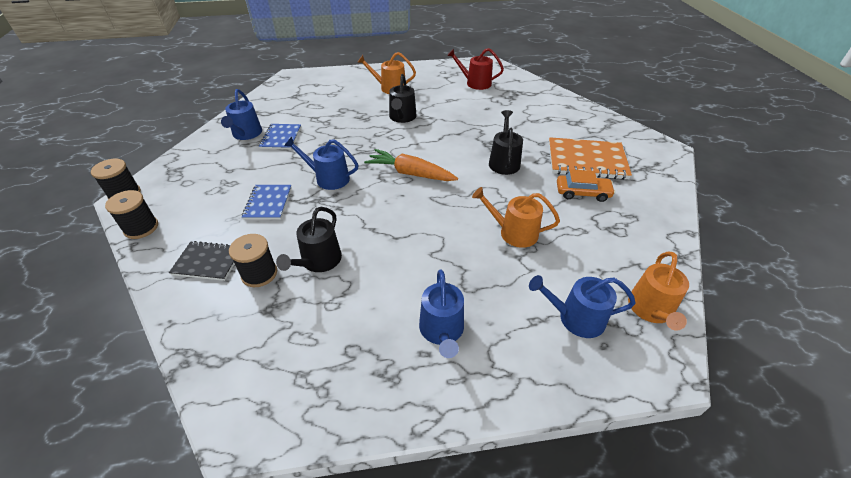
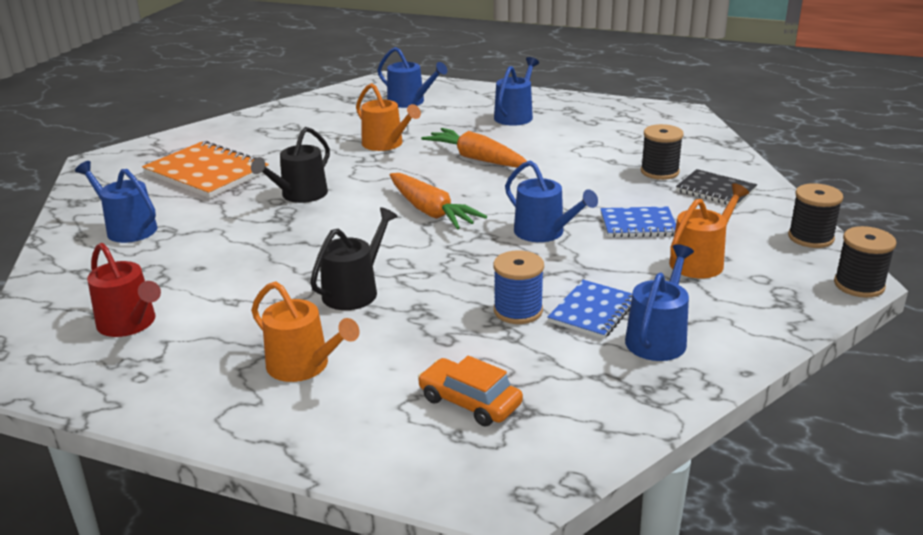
camera: 150 degrees left, 15 degrees down
(268, 203) = (638, 225): blue notebook -> blue notebook turned 60 degrees clockwise
(318, 129) = (518, 311): none -> blue spool
(318, 261) = (595, 167): black watering can -> none
(424, 238) = (476, 158): none -> orange carrot
(555, 115) = (127, 228): none -> blue watering can
(582, 193) = (269, 152): orange car -> orange car (470, 402)
(651, 310) = (351, 94): orange watering can -> orange watering can (700, 261)

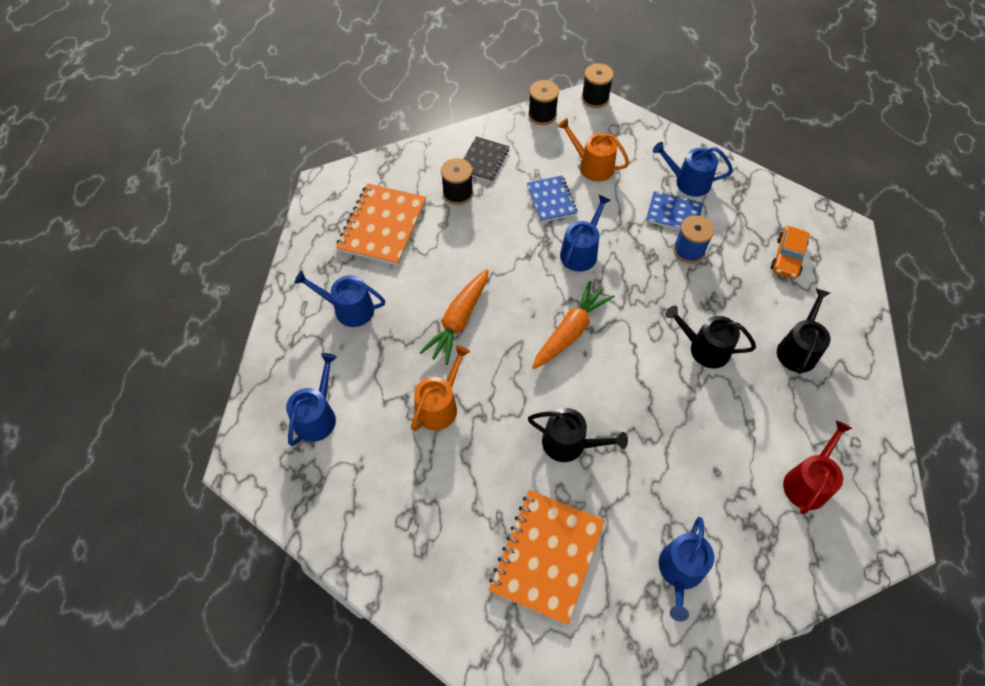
camera: 105 degrees left, 30 degrees up
(304, 366) = (798, 349): orange watering can -> black watering can
(617, 133) = (382, 226): none -> orange notebook

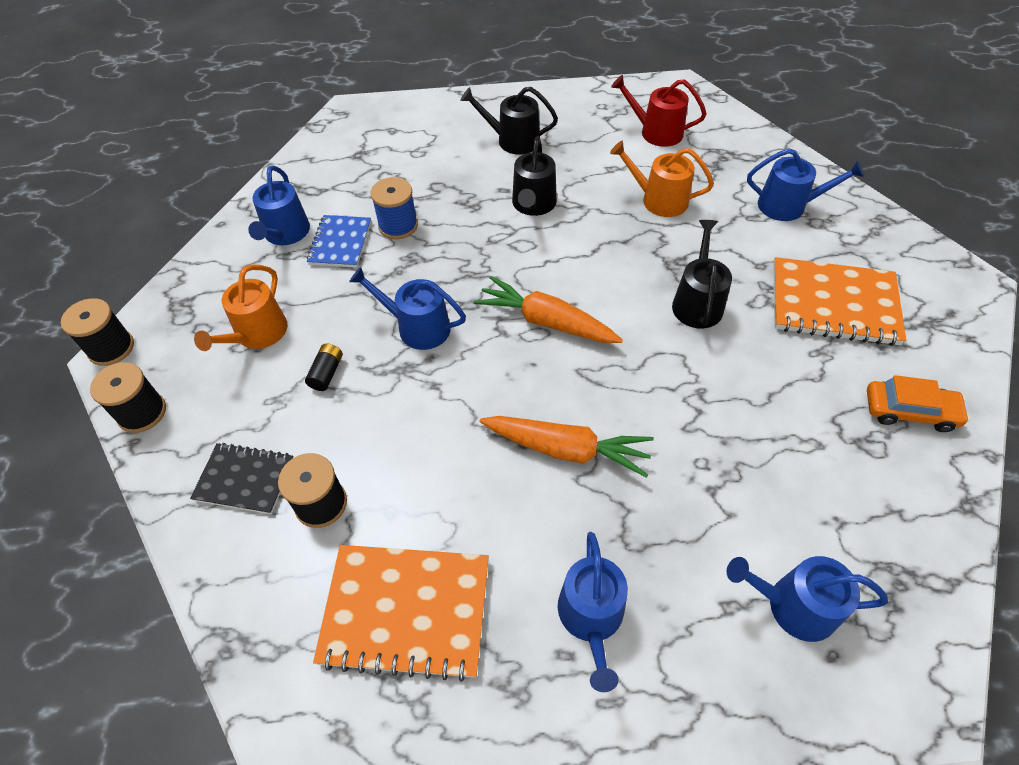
camera: 100 degrees left, 5 degrees down
(439, 406) = (706, 444): orange watering can -> orange watering can (659, 200)
(551, 200) = (327, 373): blue notebook -> black battery
(787, 257) = (395, 150): orange car -> orange car (909, 411)

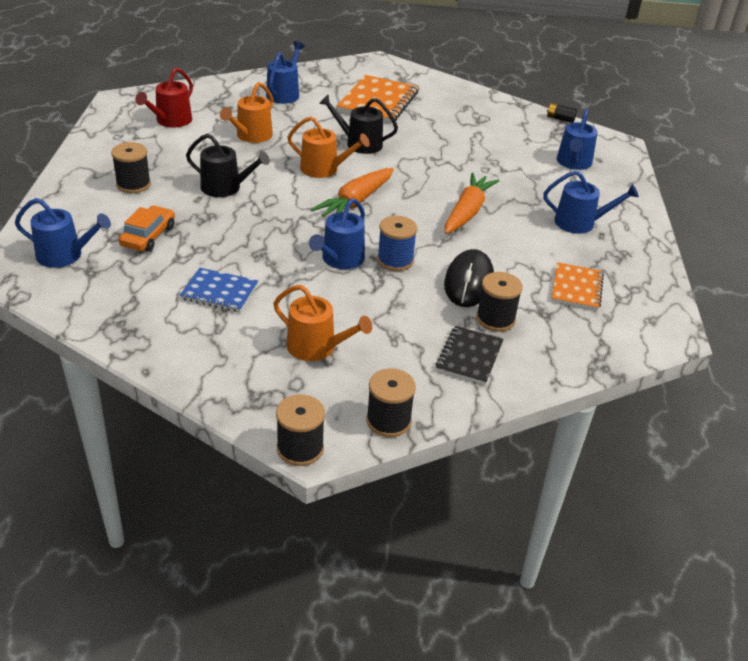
camera: 85 degrees left, 15 degrees down
(285, 234) = (187, 326): blue watering can -> blue watering can (65, 255)
(327, 373) = (374, 309): black battery -> black battery (560, 119)
(395, 466) = (468, 282): none -> black mouse
(398, 226) = (213, 257): blue spool -> blue spool (395, 260)
(406, 612) = (576, 288): orange notebook -> orange notebook, size x0.60
(513, 140) = (133, 184): black watering can -> black spool
(612, 278) = (324, 169): none -> orange watering can
(909, 411) = (462, 102): orange car -> orange car (148, 236)

